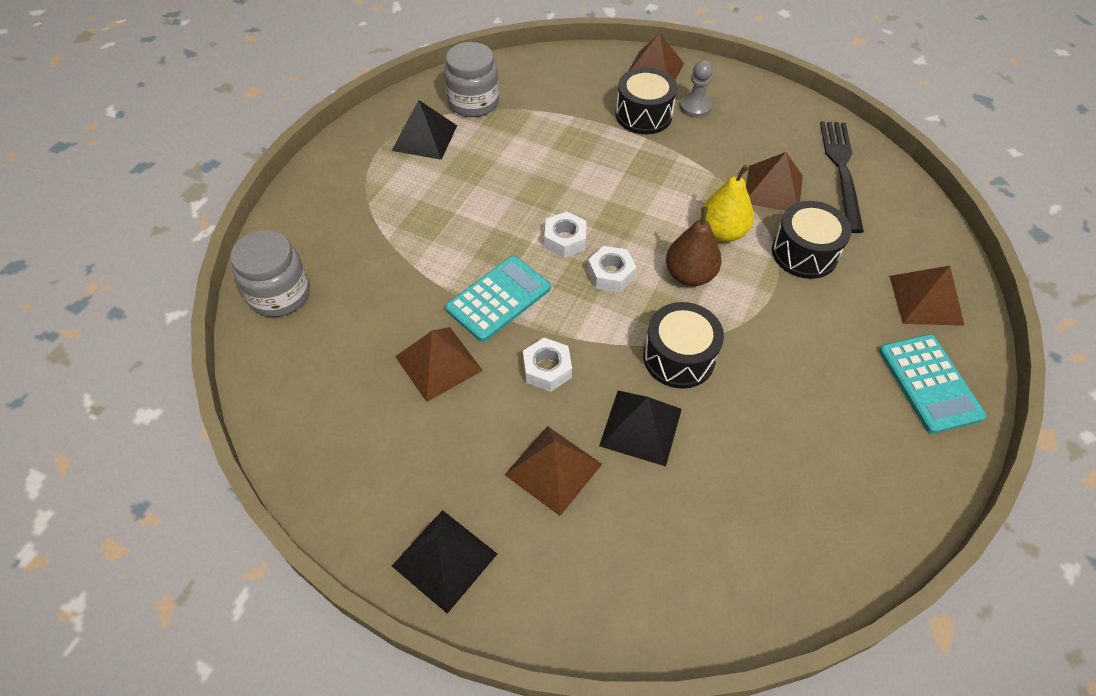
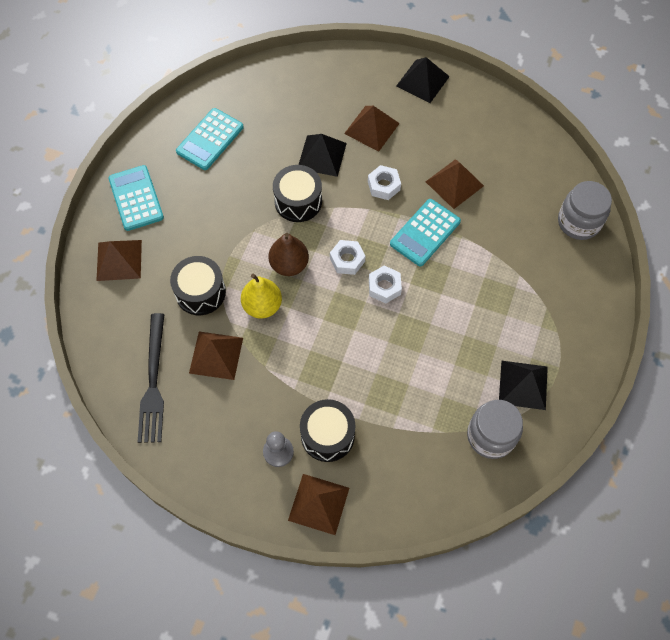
camera: 175 degrees right, 10 degrees up
(832, 474) = (210, 139): none -> turquoise calculator

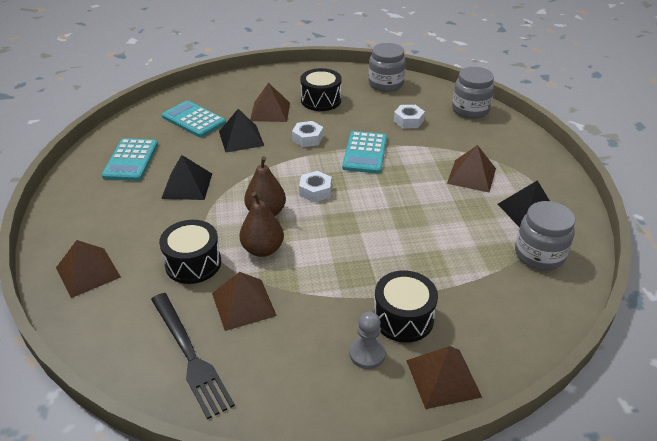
camera: 30 degrees left, 25 degrees down
(136, 198) = (79, 221): turquoise calculator -> turquoise calculator (193, 120)
(262, 306) = (262, 249): yellow pear -> brown pear
(298, 201) = (242, 171): black drum -> black drum (321, 100)
(384, 287) = (362, 196): white nut -> white nut (408, 121)
(422, 81) = (288, 77): black pyramid -> black pyramid (187, 186)
(454, 183) = (362, 119): brown pyramid -> brown pyramid (471, 175)
(518, 139) = (385, 84): none -> grey jar

